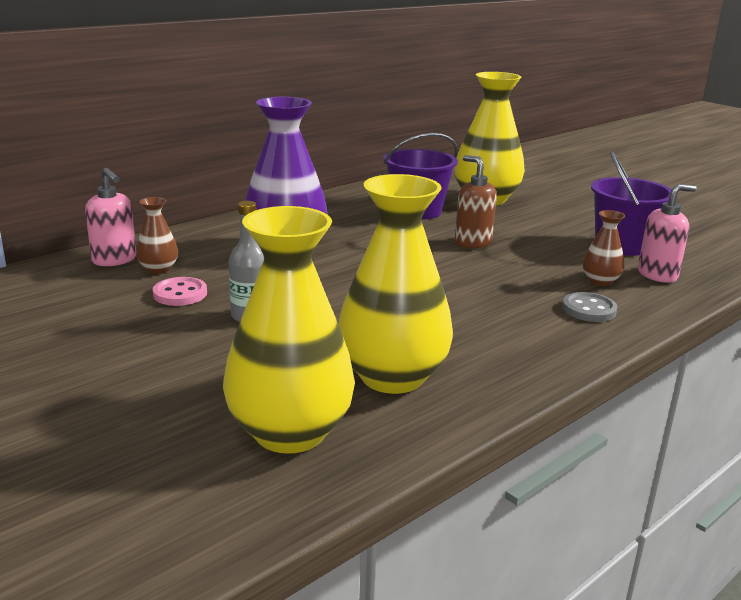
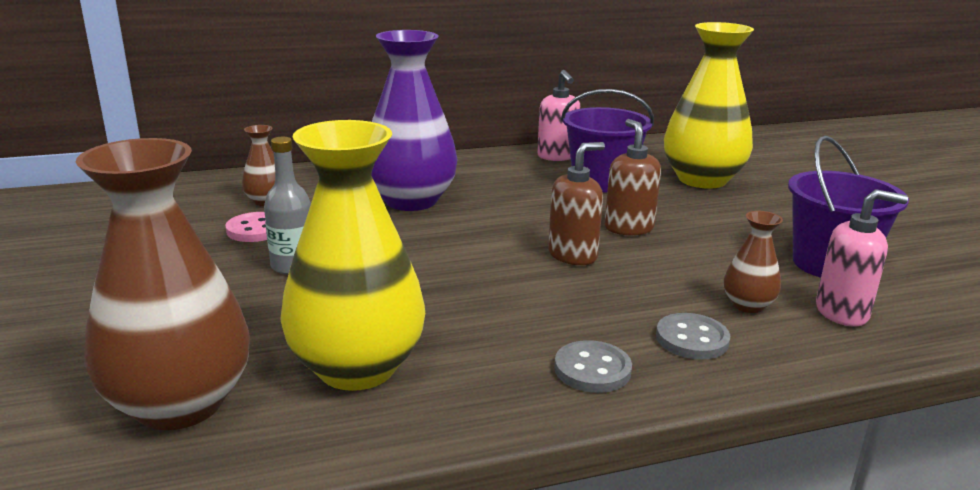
camera: 25 degrees right, 0 degrees up
(114, 260) = (239, 186): pink soap dispenser -> pink soap dispenser (557, 156)
(290, 432) = (180, 404): yellow vase -> brown vase
(455, 269) = (573, 255): none -> brown soap dispenser
(549, 342) = (592, 369): none -> grey button

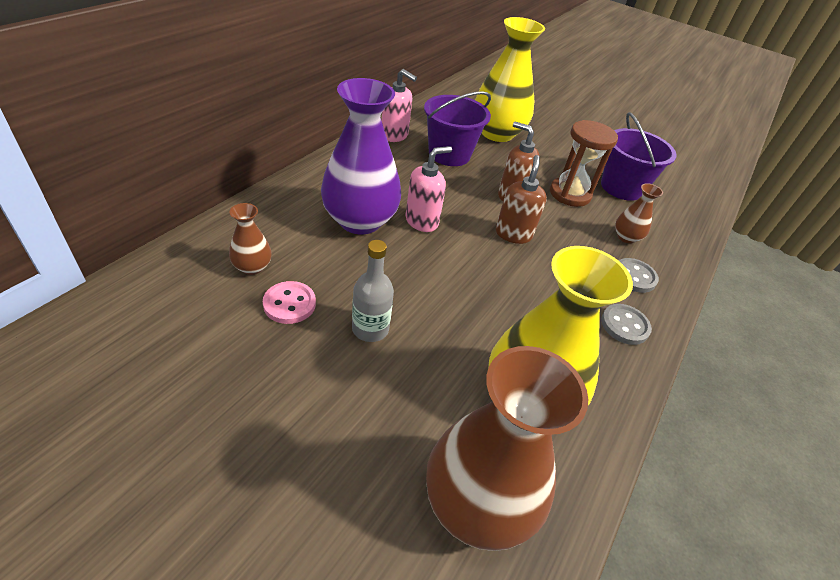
camera: 45 degrees left, 20 degrees up
(723, 248) = (570, 194): none -> brown hourglass
(842, 312) = (661, 224): pink soap dispenser -> pink soap dispenser (422, 221)

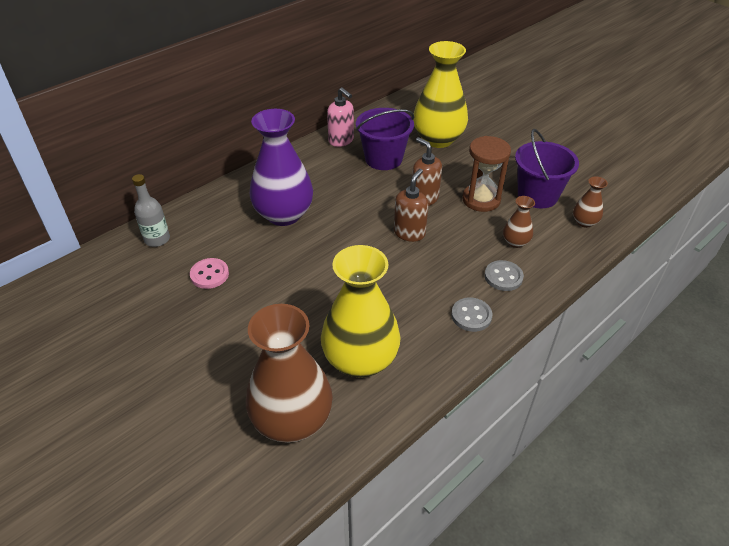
camera: 20 degrees right, 0 degrees up
(252, 267) = (191, 245): brown vase -> brown vase (584, 222)
(370, 329) = (261, 298): grey bottle -> grey bottle (157, 239)
(422, 221) = (334, 218): pink soap dispenser -> none

